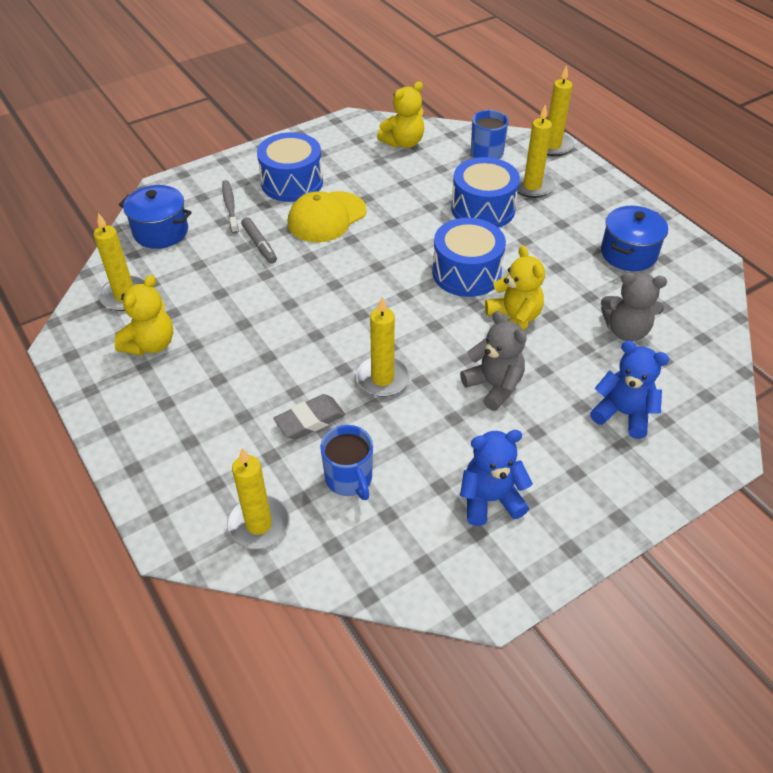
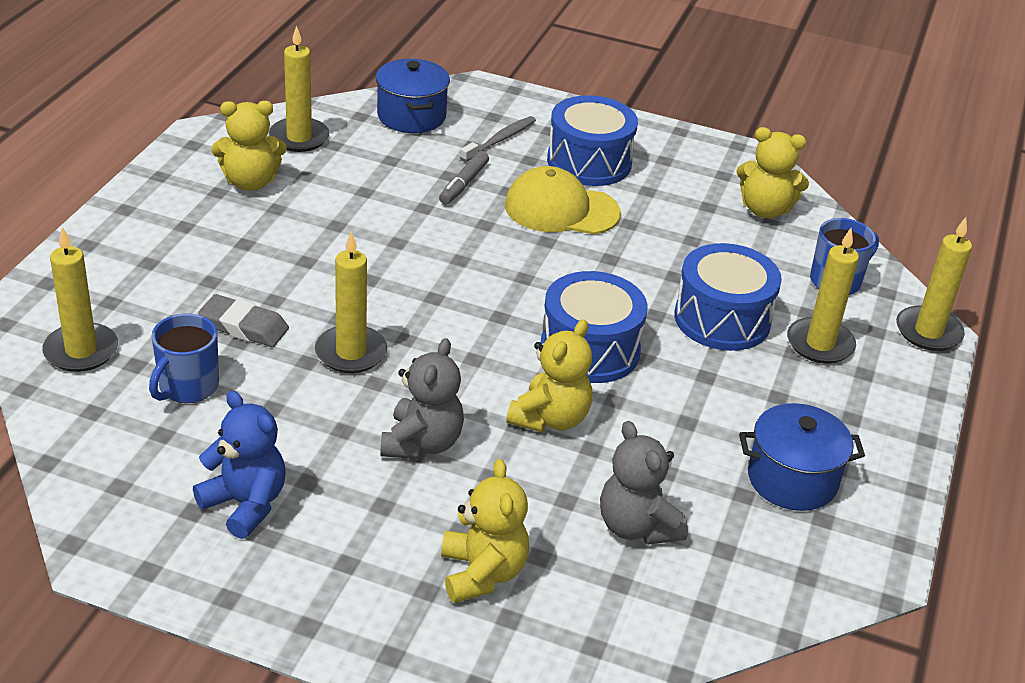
camera: 50 degrees right, 10 degrees down
(623, 414) = (482, 573): blue teddy bear -> yellow teddy bear

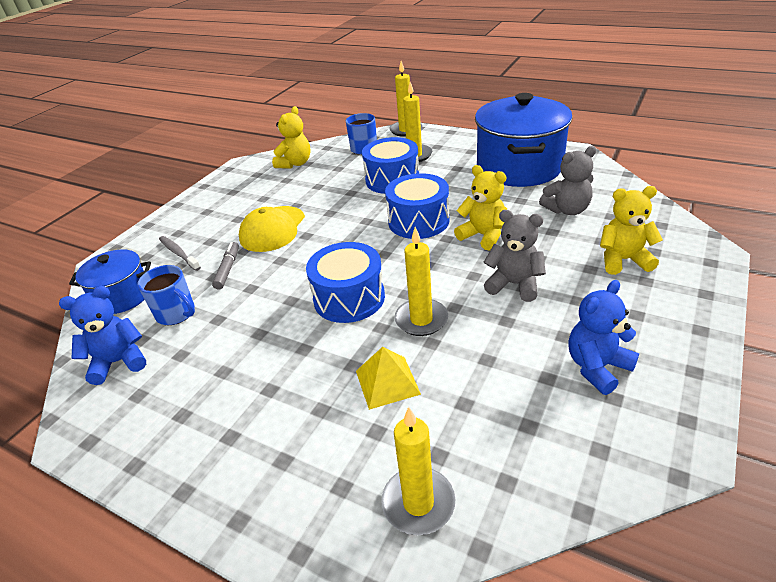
camera: 75 degrees left, 0 degrees up
(187, 387) = (467, 413): blue mug -> blue mug (176, 314)
(244, 326) = (387, 382): grey eraser -> yellow pyramid
(250, 182) = (175, 391): yellow teddy bear -> none
(299, 138) = (119, 362): yellow candle -> blue teddy bear
(464, 184) = (227, 269): grey marker -> grey marker turned 120 degrees counterclockwise
(589, 162) = (223, 218): blue drum -> blue drum (349, 298)
(792, 479) = (519, 167): blue pot -> blue pot, size x1.85

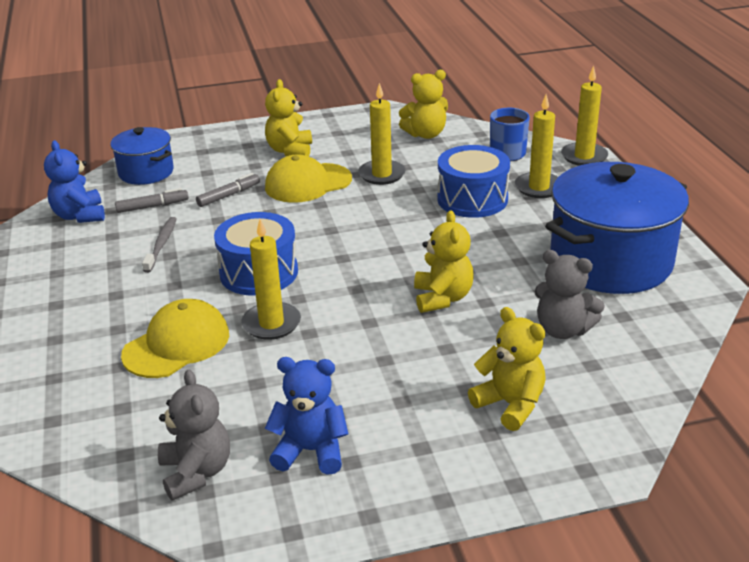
camera: 45 degrees right, 5 degrees down
(119, 362) = (80, 216): blue teddy bear -> blue teddy bear turned 135 degrees counterclockwise
(176, 314) = (152, 206): blue mug -> grey marker
(179, 253) = (222, 162): grey toothbrush -> grey toothbrush (161, 245)
(219, 219) = (290, 151): none -> yellow teddy bear
(387, 382) = (176, 344): yellow pyramid -> yellow cap
(418, 221) = (419, 250): blue drum -> none
(418, 503) = (68, 420): yellow candle -> yellow candle (381, 174)
(514, 284) = (382, 352): grey teddy bear -> grey teddy bear (196, 472)

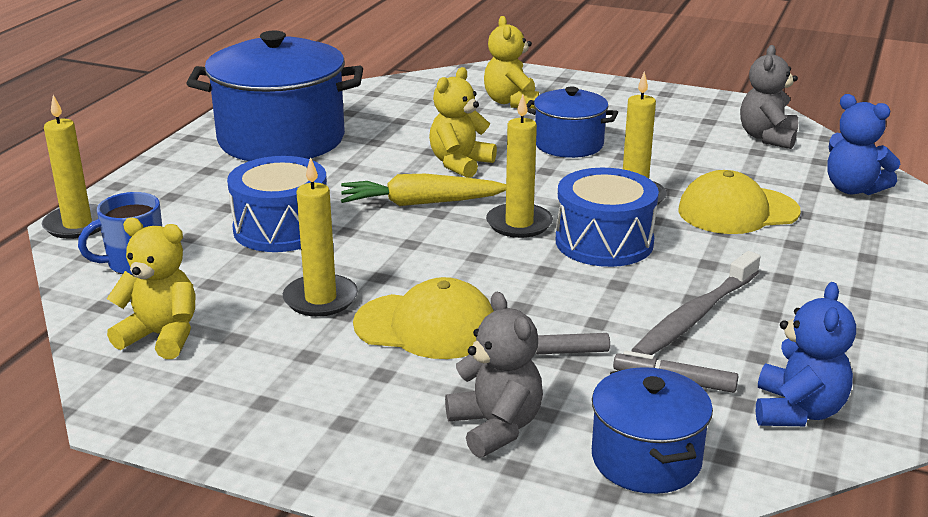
camera: 145 degrees left, 5 degrees down
(161, 245) = (695, 316): grey toothbrush -> grey toothbrush, size x1.52
(290, 151) = (379, 397): yellow teddy bear -> none
(311, 451) = (675, 123): blue teddy bear -> blue teddy bear (853, 189)
(383, 363) = (569, 144): none -> blue pot
(418, 251) = (421, 203): none -> yellow carrot
(539, 187) = (196, 213): yellow candle -> yellow candle (519, 224)
(563, 330) = (406, 119): grey teddy bear -> grey teddy bear (496, 427)

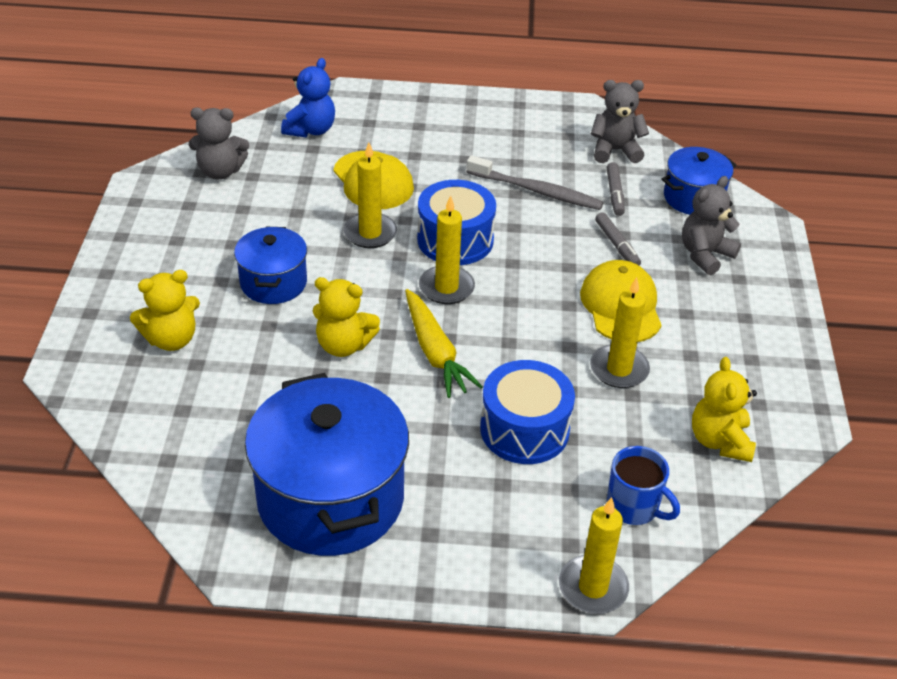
camera: 110 degrees left, 15 degrees up
(797, 411) = (615, 150): blue teddy bear -> grey teddy bear

